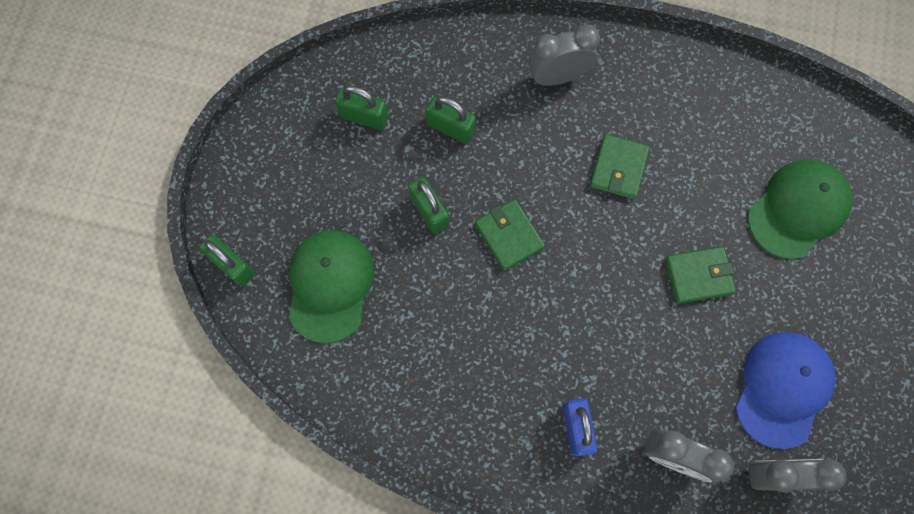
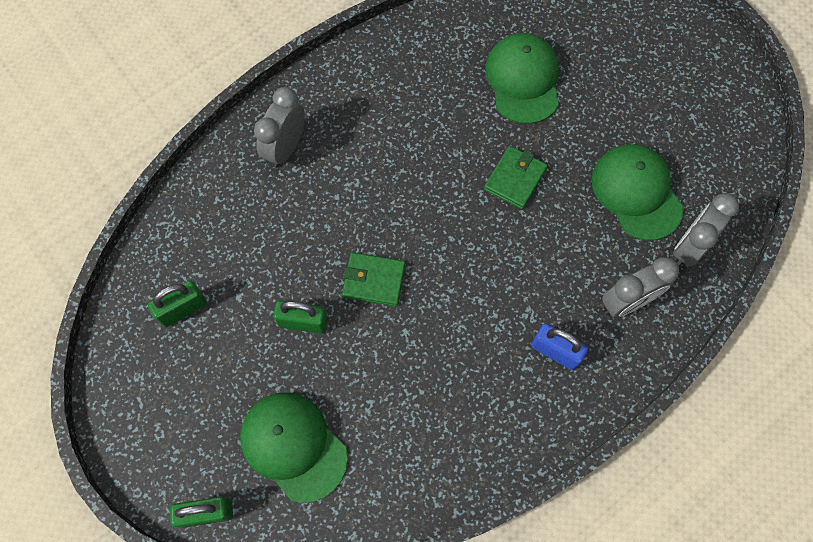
camera: 50 degrees left, 5 degrees down
(450, 128) = (253, 253): green padlock -> none
(618, 168) = (391, 165): green wallet -> none
(782, 389) = (636, 193): blue cap -> green cap

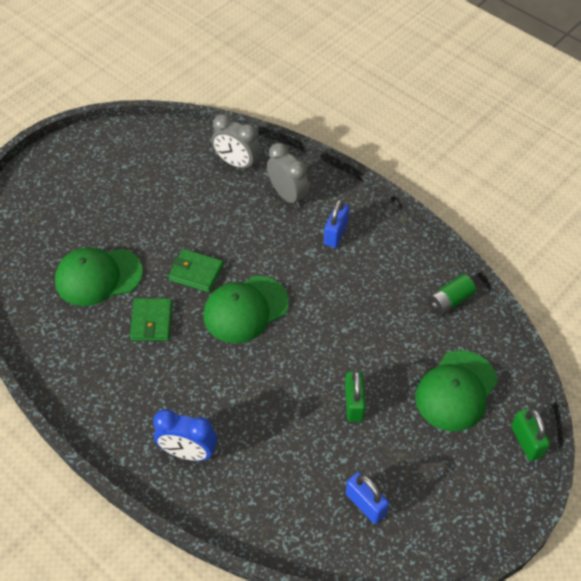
camera: 100 degrees left, 15 degrees down
(183, 309) = (365, 504): green padlock -> blue padlock
(286, 148) = (188, 452): grey clock -> blue clock
(374, 280) = (305, 358): green wallet -> green wallet (151, 321)
(424, 475) = (449, 301): none -> green battery
(636, 193) = (197, 195): green cap -> green cap (245, 309)

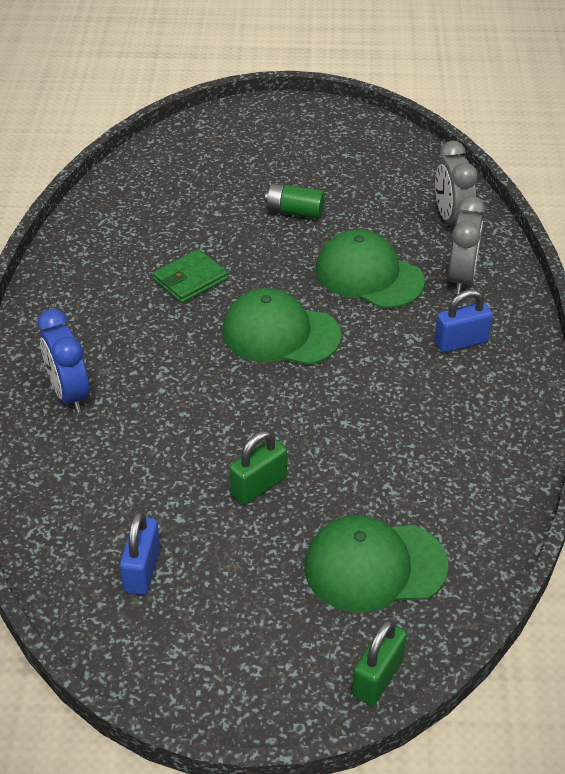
camera: 50 degrees right, 10 degrees down
(98, 277) = (199, 217): green cap -> green cap (369, 275)
(196, 272) = (282, 273): green wallet -> none
(449, 301) = (492, 489): green battery -> green battery (295, 212)

